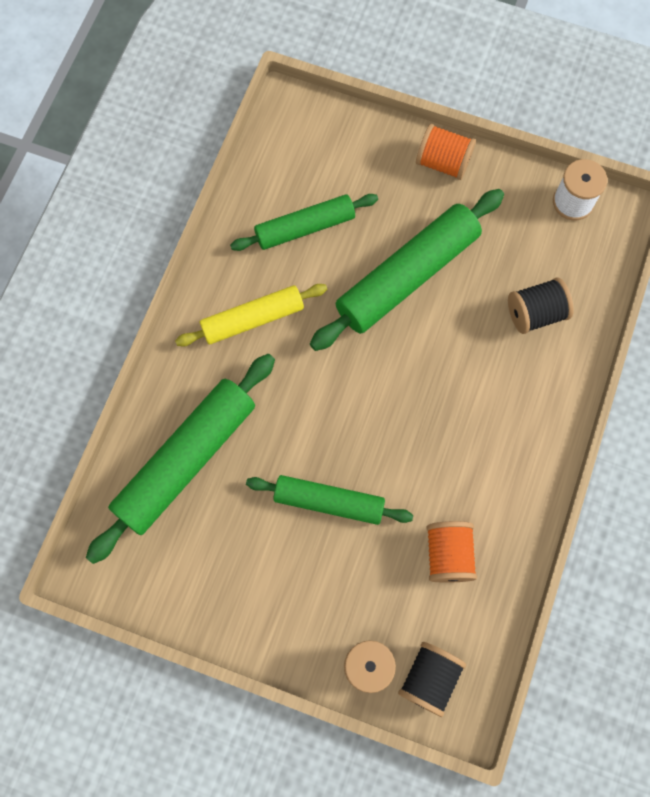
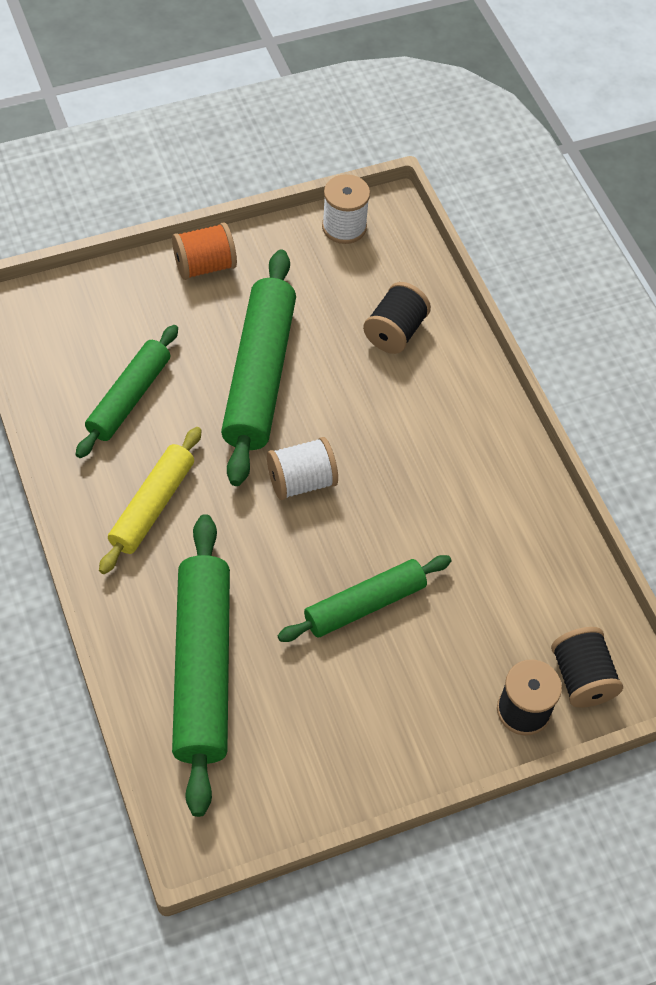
camera: 45 degrees left, 15 degrees down
(366, 378) = (301, 481): none -> white spool
(448, 555) = (504, 569): orange spool -> none

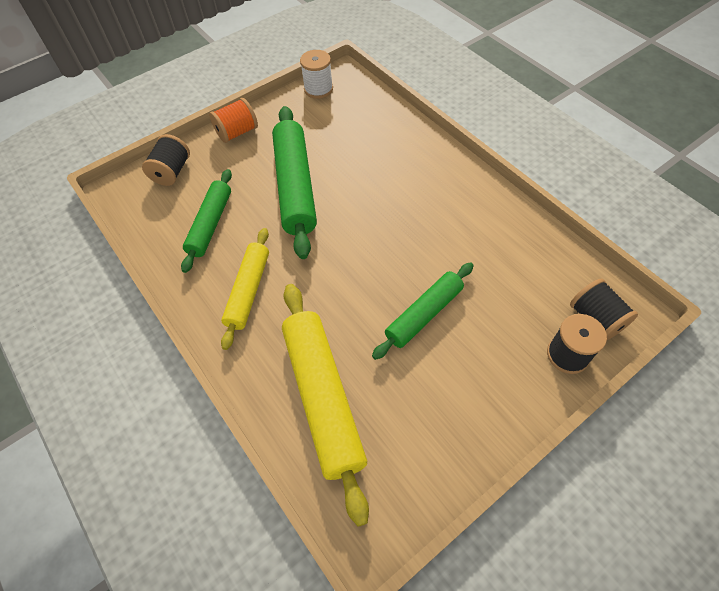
camera: 10 degrees left, 0 degrees up
(203, 668) = (323, 398): green rolling pin -> yellow rolling pin
(301, 481) = (348, 244): white spool -> none
(395, 332) = (373, 138): black spool -> black spool (172, 172)

